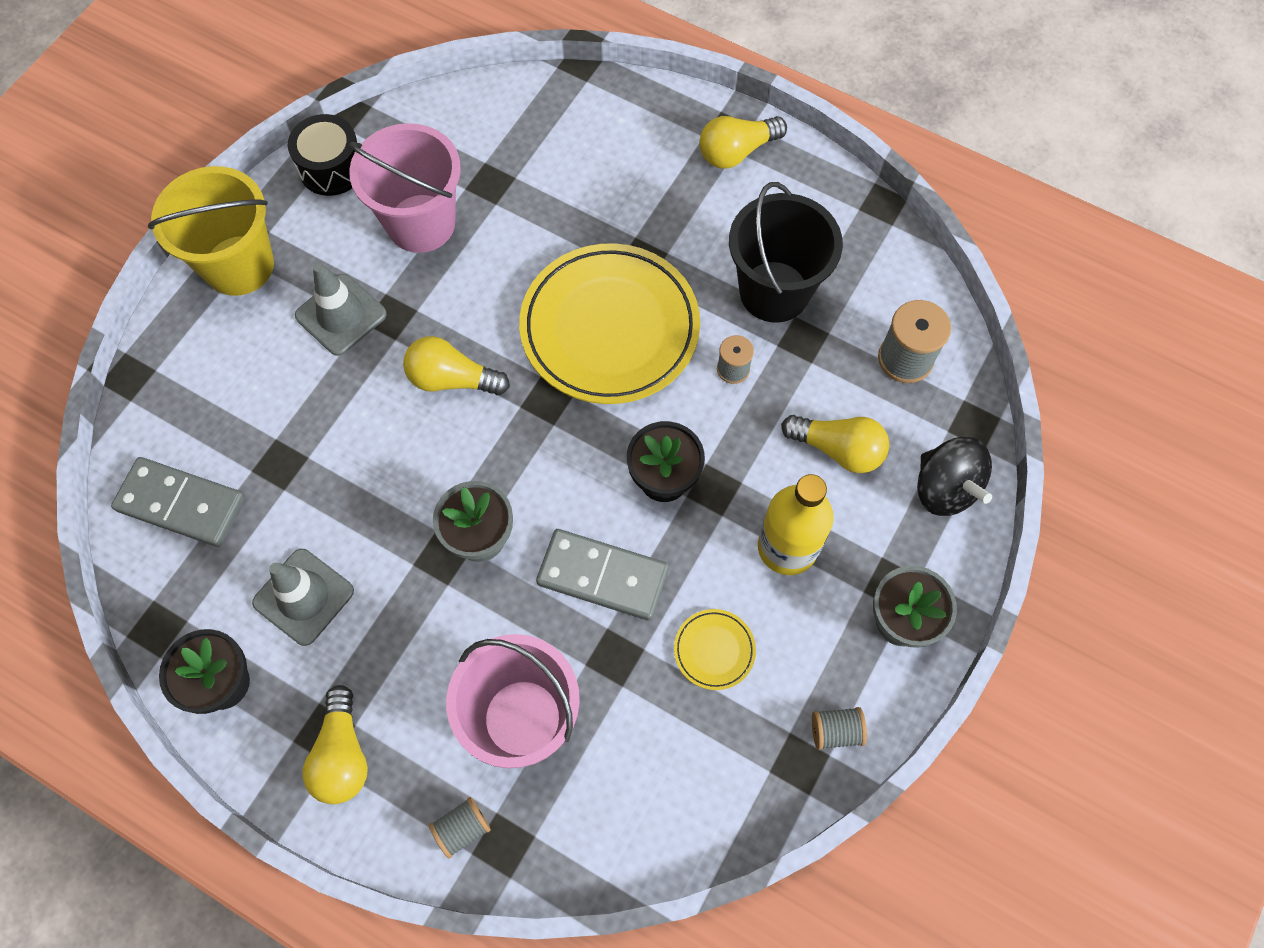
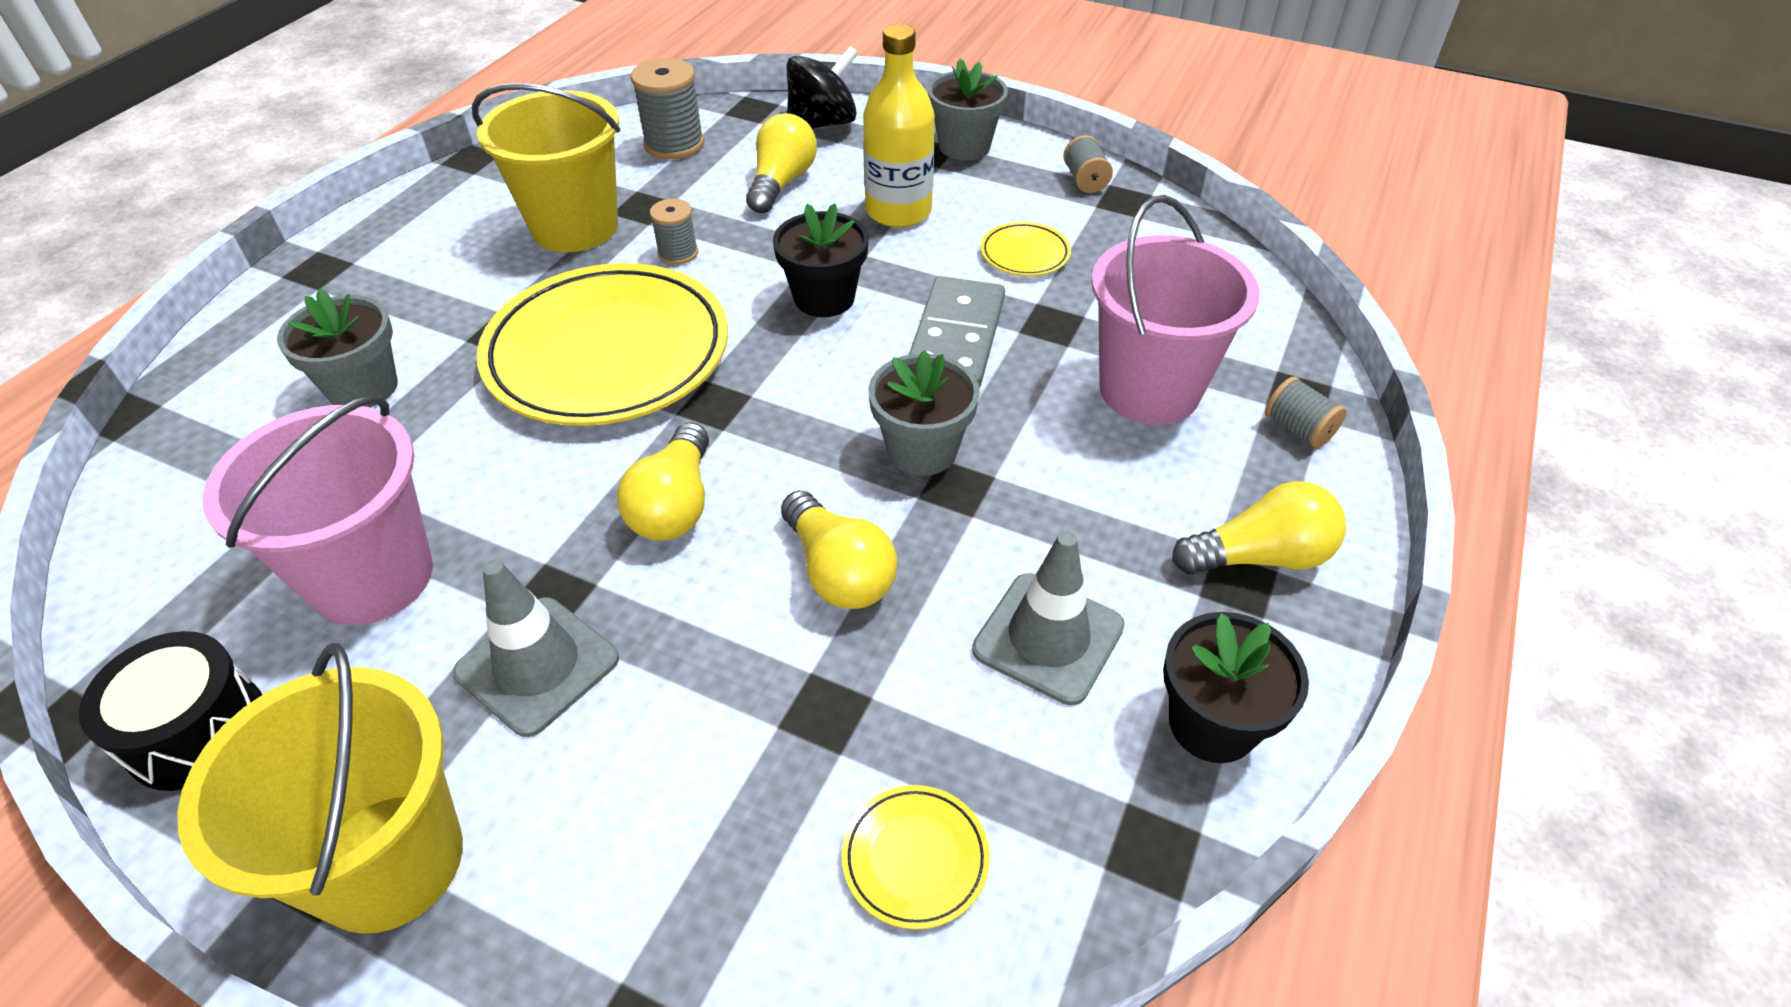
camera: 95 degrees left, 20 degrees down
(181, 504) = (915, 859): grey domino -> yellow plate
(590, 186) = (363, 387): none -> grey flower pot
(736, 152) = (355, 260): yellow light bulb -> yellow light bulb (839, 571)
(774, 291) = (575, 227): black bucket -> yellow bucket

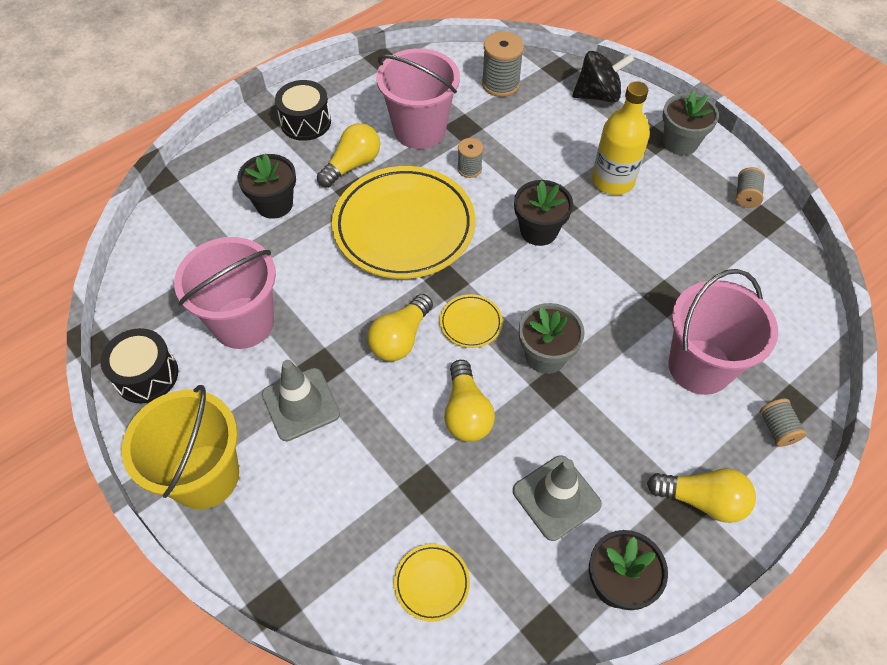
camera: 25 degrees right, 10 degrees up
(363, 387) = (274, 204): grey flower pot -> black flower pot
(375, 265) = (305, 122): none -> black drum
(575, 227) = (420, 130): yellow bucket -> pink bucket
(781, 182) = (552, 135): yellow light bulb -> yellow light bulb (352, 165)
(956, 338) = (602, 287): grey domino -> none
(1025, 254) = (675, 240): yellow plate -> yellow plate (471, 323)

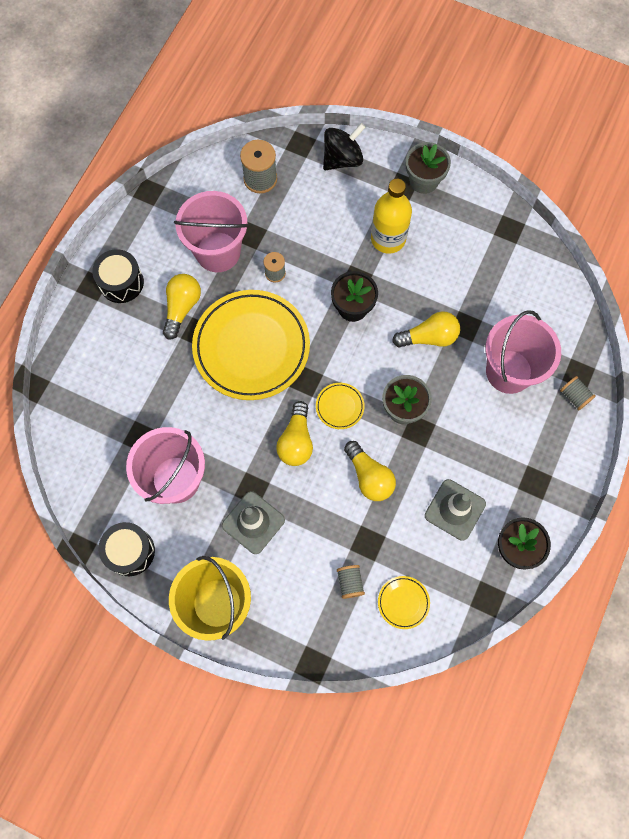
camera: 25 degrees left, 15 degrees up
(274, 204) = (140, 370): black flower pot -> none
(702, 500) = (546, 469): yellow light bulb -> yellow light bulb (429, 337)
(746, 196) = (489, 212): grey spool -> grey spool (350, 582)

